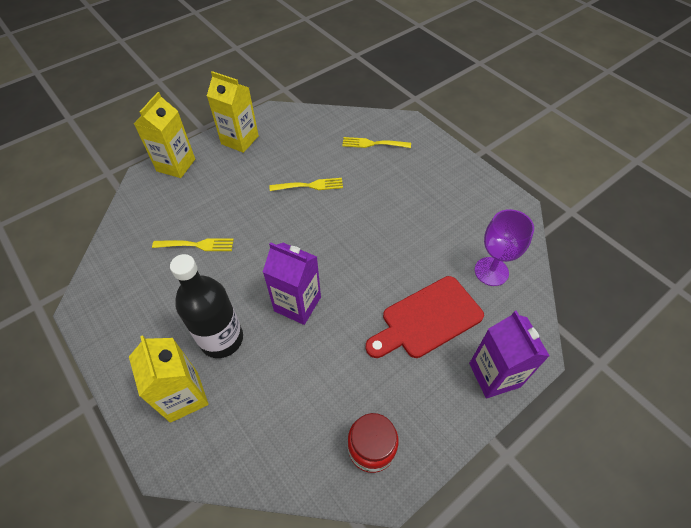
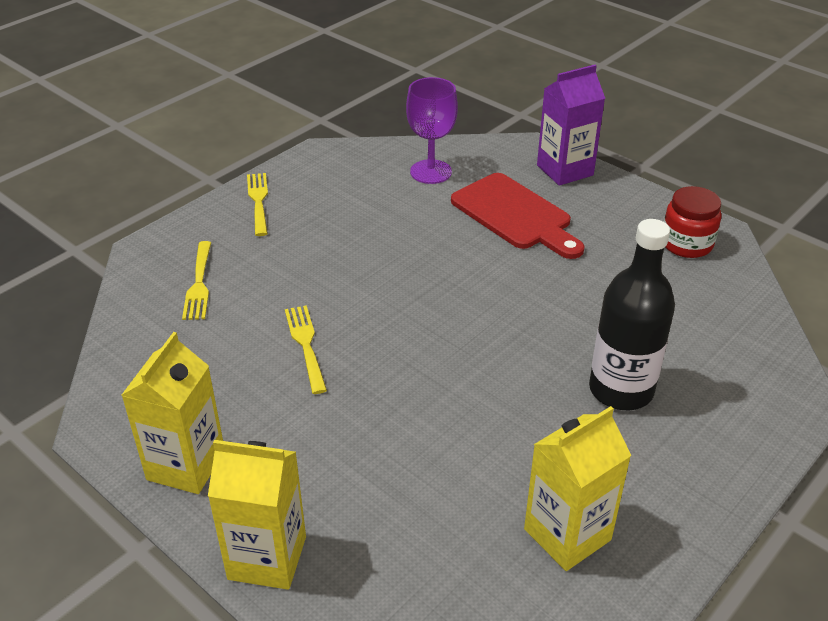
camera: 100 degrees left, 15 degrees down
(184, 396) = (718, 408): yellow carton -> yellow carton (567, 534)
(197, 245) = (466, 463): yellow fork -> yellow fork (258, 201)
(297, 304) = (536, 324): purple carton -> none

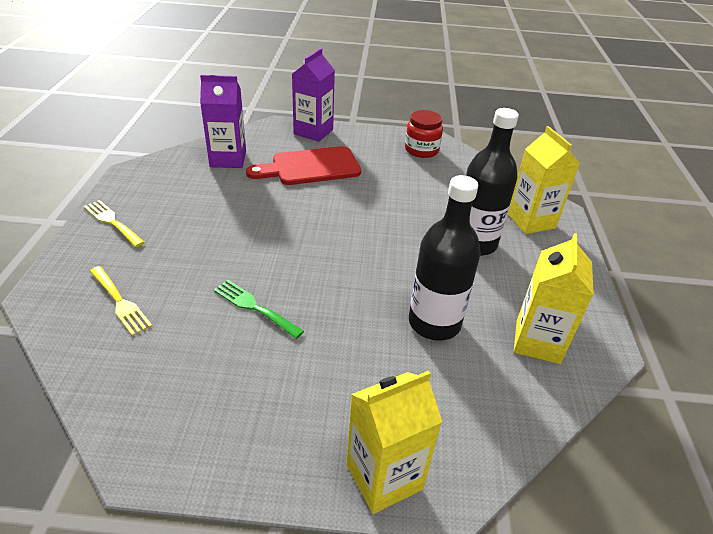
camera: 40 degrees left, 0 degrees up
(186, 465) = (250, 447): yellow carton -> yellow carton (531, 221)
(306, 345) = (254, 307): yellow fork -> green fork
(431, 172) = (228, 159): purple goblet -> purple carton
(469, 452) = (434, 323): none -> black bottle
(515, 215) = (310, 167): red cutting board -> red cutting board turned 150 degrees clockwise

